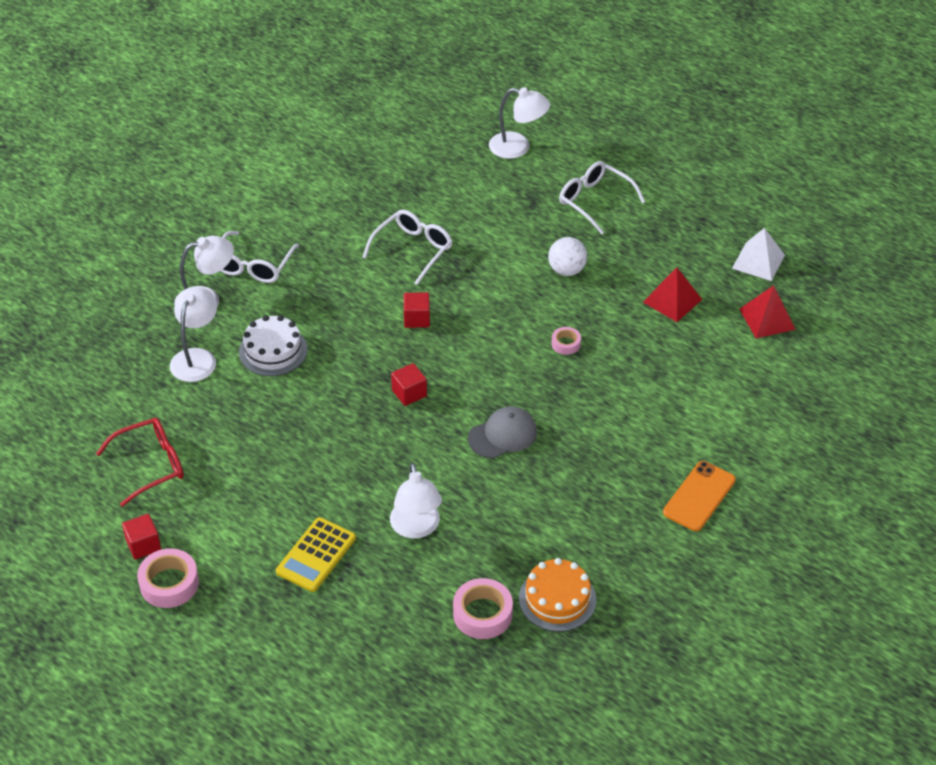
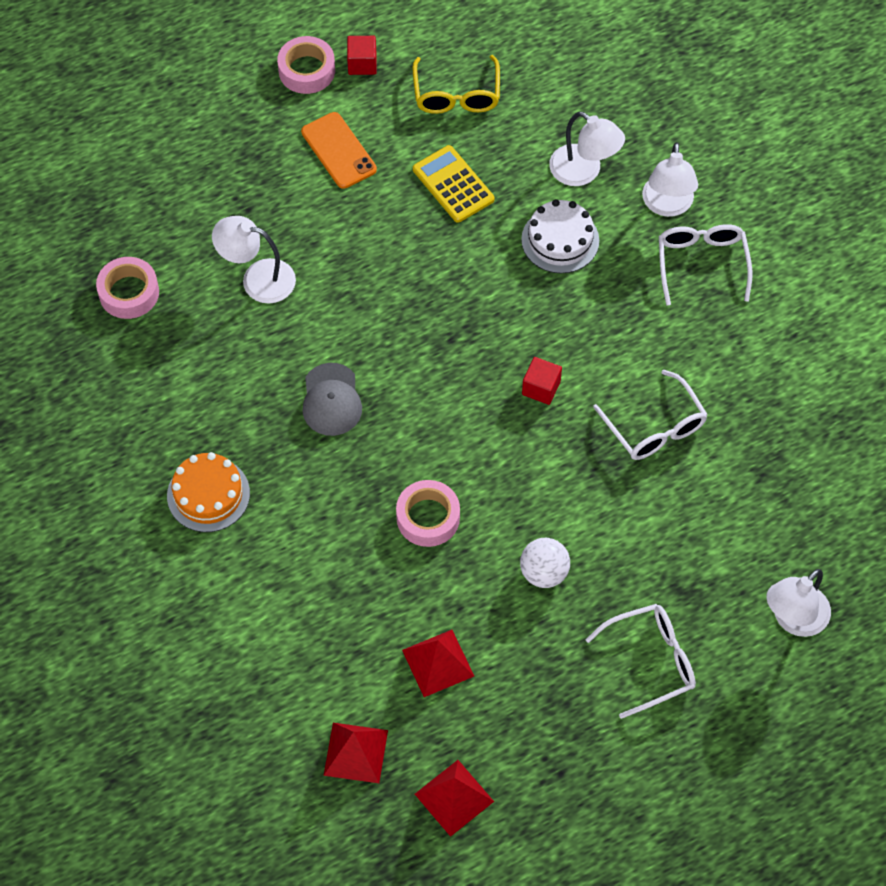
camera: 115 degrees right, 15 degrees up
(151, 465) = (456, 95): red glasses -> yellow glasses
(253, 266) = (701, 263): white glasses -> white glasses turned 45 degrees clockwise
(316, 555) = (273, 188): yellow calculator -> yellow calculator (453, 184)
(409, 393) = (435, 339): red cube -> none
(557, 599) = (108, 359): orange cake -> orange cake (208, 494)
(566, 344) = (428, 517): pink tape -> pink tape, size x1.77
(699, 496) = (150, 543): orange phone -> orange phone (338, 151)
(758, 261) = (454, 797): white pyramid -> red pyramid

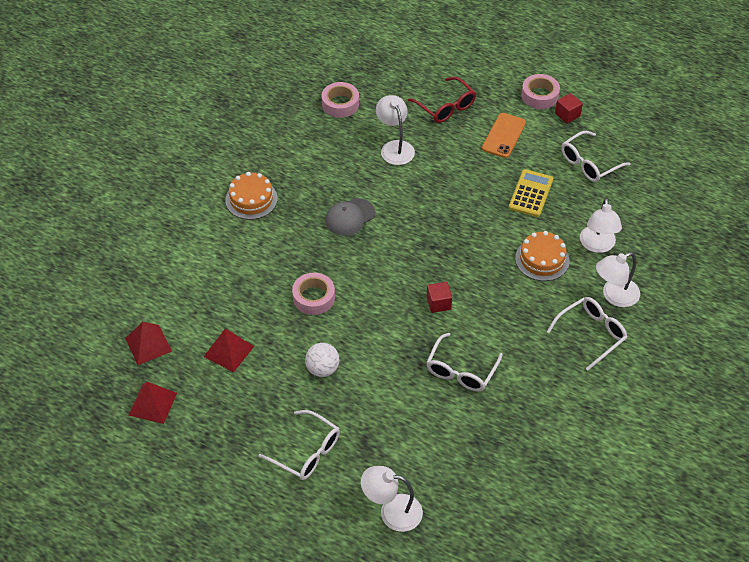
camera: 55 degrees right, 10 degrees down
(237, 180) = (446, 107): none -> red glasses
(456, 95) = (589, 163): yellow glasses -> white glasses
(560, 240) = (542, 259): white cake -> orange cake

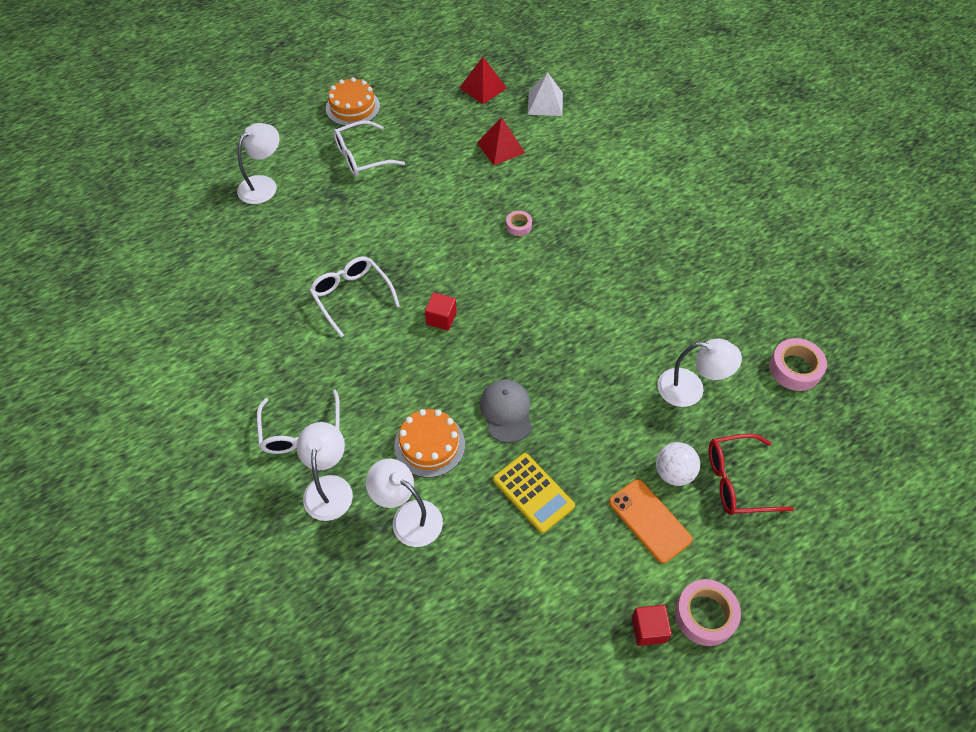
camera: 120 degrees right, 5 degrees up
(148, 344) = (545, 103): red pyramid -> white pyramid
(251, 199) = (679, 229): orange cake -> orange cake (353, 107)
(313, 297) = (518, 226): pink tape -> pink tape, size x0.56
(322, 369) = (434, 199): white ball -> white ball (673, 473)
(349, 217) = (605, 298): grey cap -> grey cap (506, 411)
(589, 163) = (542, 597): white glasses -> none

